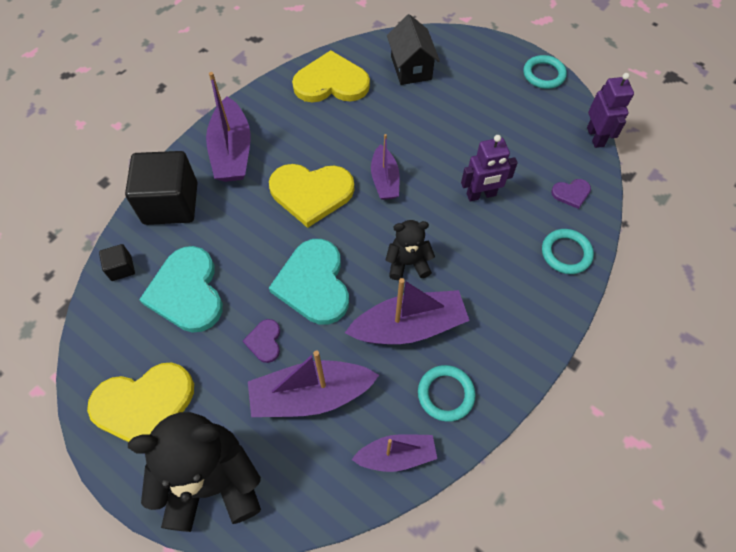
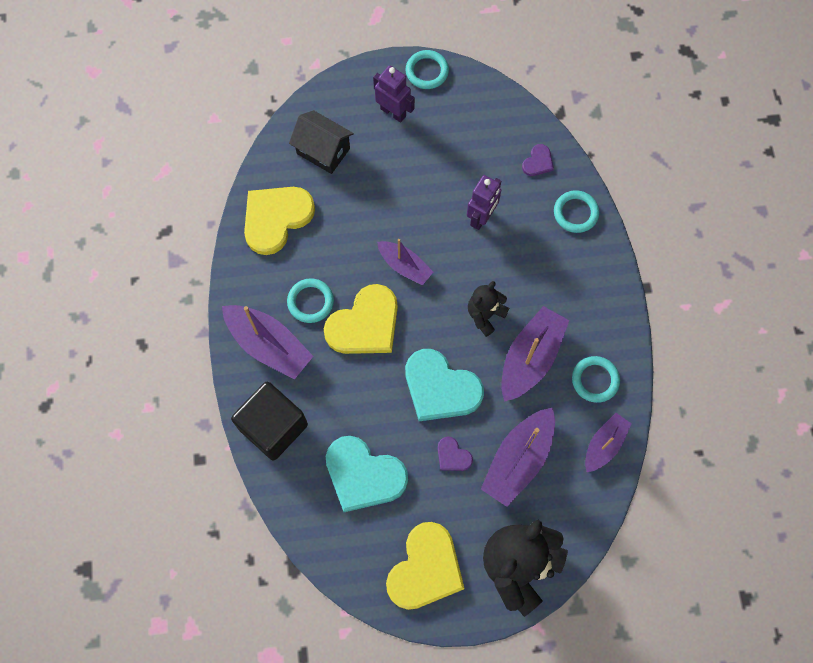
camera: 45 degrees left, 10 degrees up
(121, 268) = (298, 504): black cube -> none
(292, 148) = (310, 302): none -> turquoise ring
(595, 137) = (512, 98): purple robot -> purple robot (393, 112)

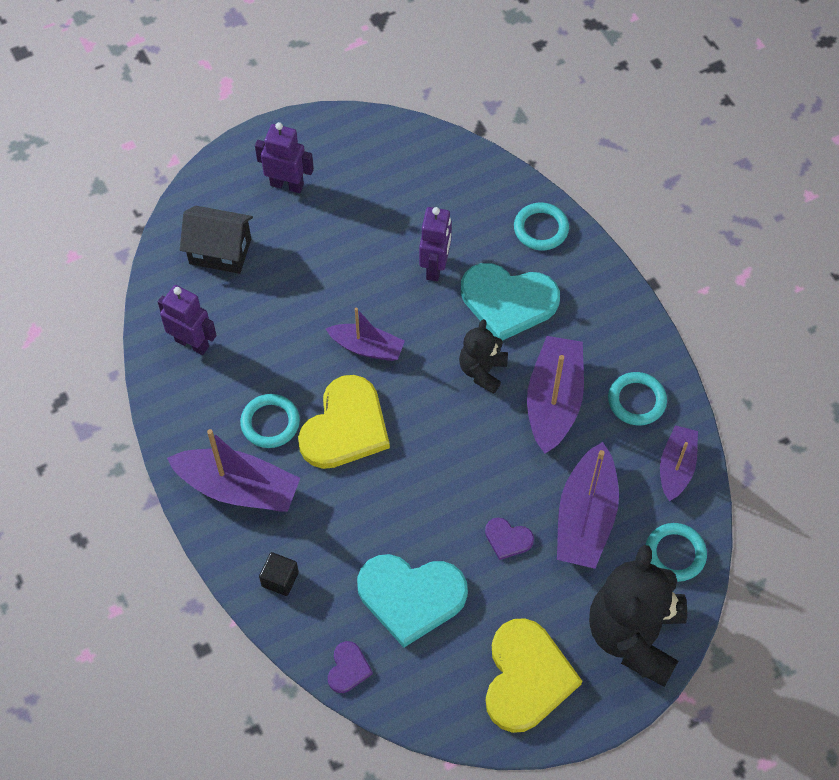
camera: 20 degrees left, 10 degrees down
(273, 427) = (280, 579): black cube -> black cube, size x0.44
(276, 218) = (192, 343): yellow heart -> purple robot
(427, 71) = (309, 129): turquoise ring -> turquoise ring (675, 554)
(440, 388) = (463, 468): turquoise heart -> turquoise heart (508, 301)
(538, 162) = (476, 188): purple heart -> purple heart (348, 668)

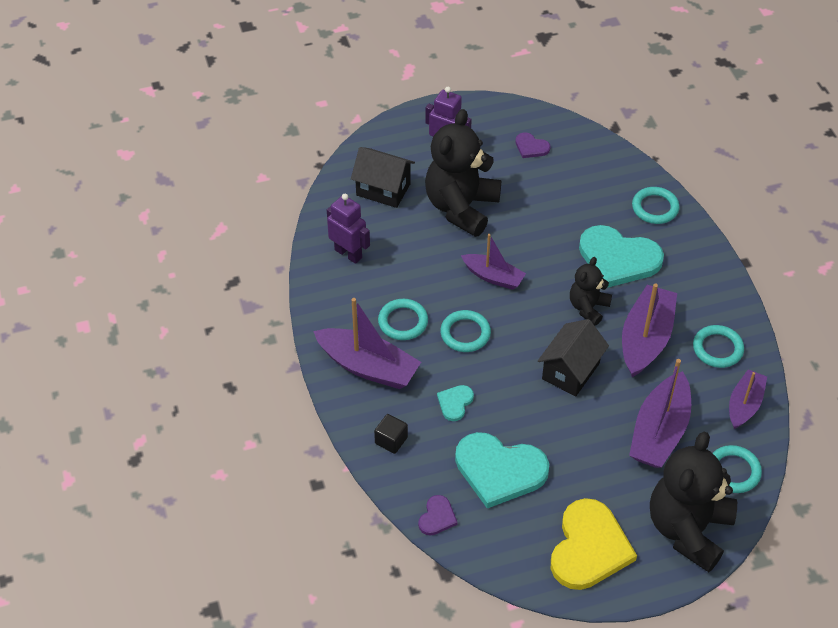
camera: 10 degrees right, 10 degrees down
(316, 262) = (461, 207): none -> black teddy bear
(345, 427) = (465, 333): yellow heart -> turquoise ring
(347, 518) = (455, 403): none -> turquoise heart
(435, 267) = (561, 224): purple robot -> none
(474, 456) = (571, 371): none -> black house
(508, 539) = (589, 438): purple heart -> purple heart (531, 147)

